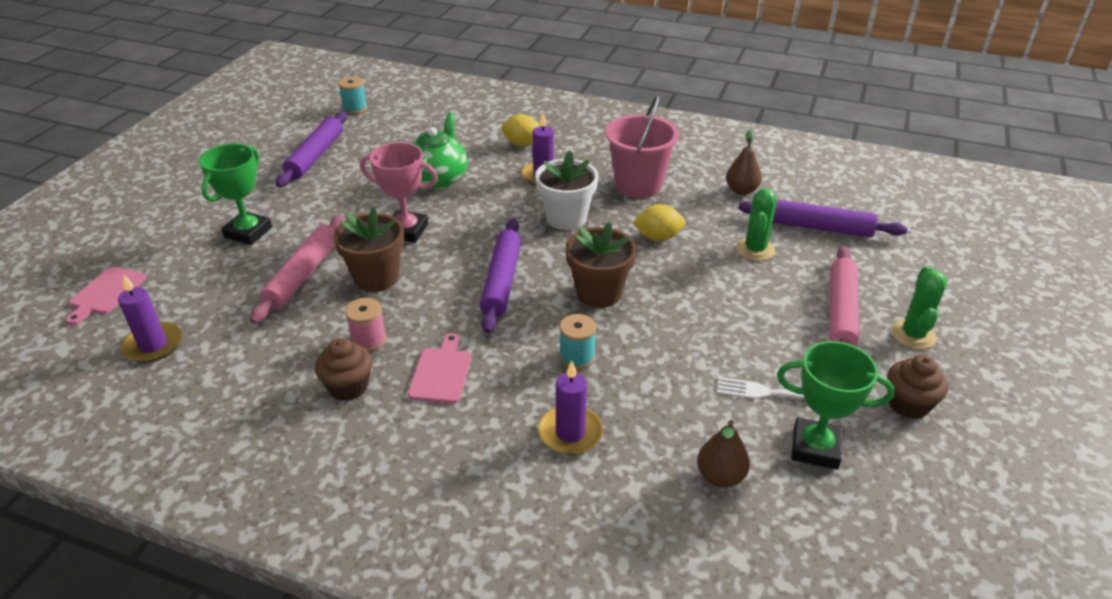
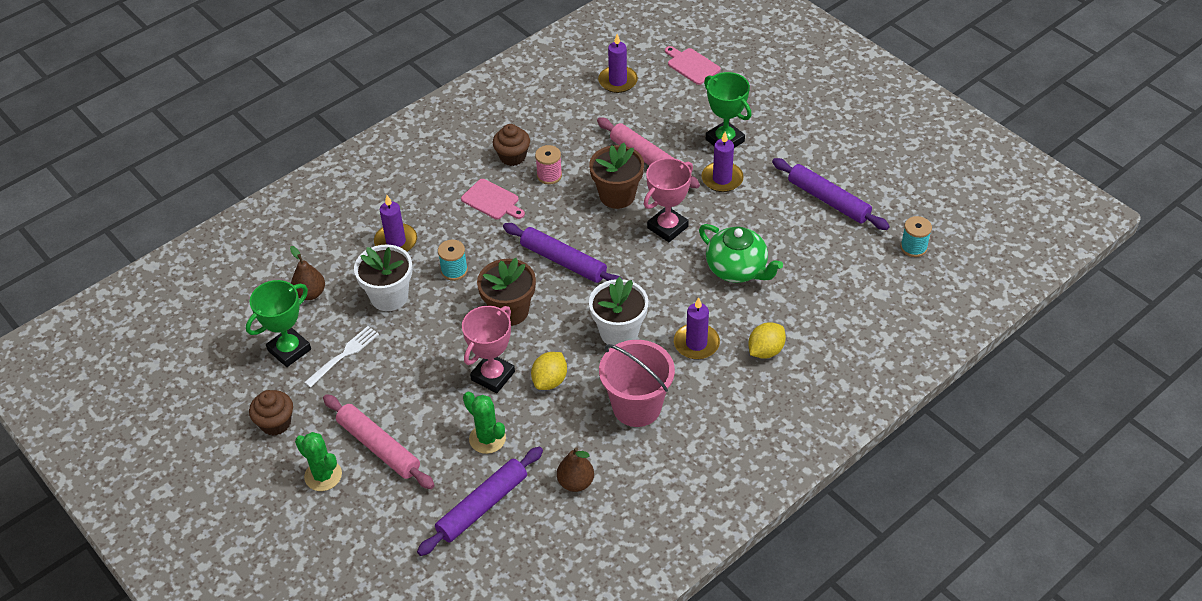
camera: 120 degrees right, 10 degrees up
(313, 218) = (722, 179): none -> purple candle
(659, 395) = (389, 296): none -> white flower pot
(687, 272) = (493, 376): none -> pink trophy

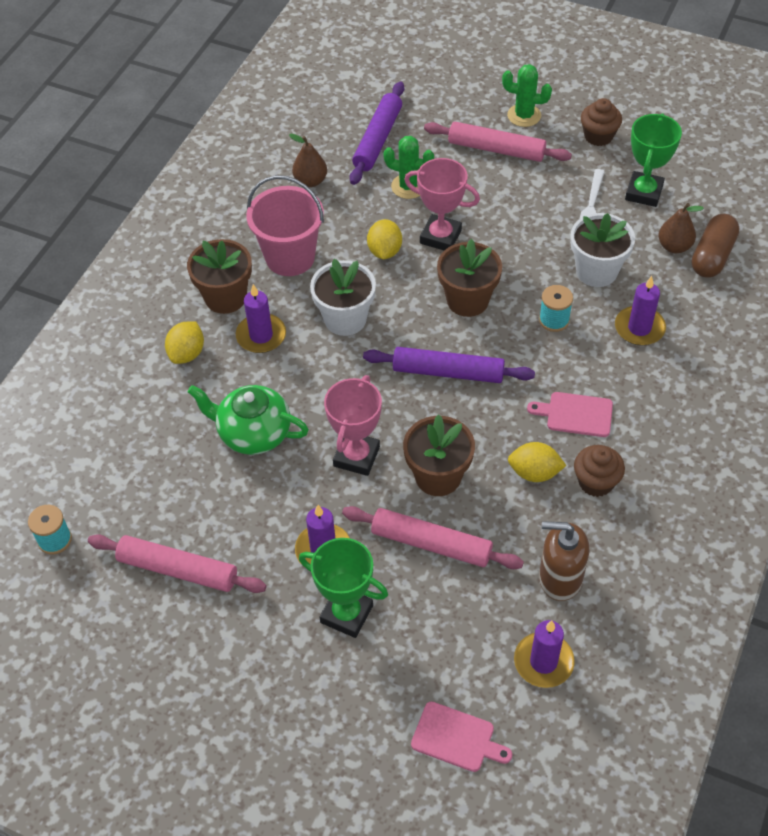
camera: 155 degrees right, 5 degrees up
(289, 275) = (712, 256): none -> brown capsule
(493, 376) = (440, 237): pink trophy -> pink trophy turned 75 degrees counterclockwise
(549, 175) = (534, 473): pink spool -> yellow lemon
(577, 115) = (560, 578): none -> brown soap dispenser
(712, 389) = (225, 297): none -> brown flower pot
(828, 200) = (178, 570): purple rolling pin -> pink rolling pin

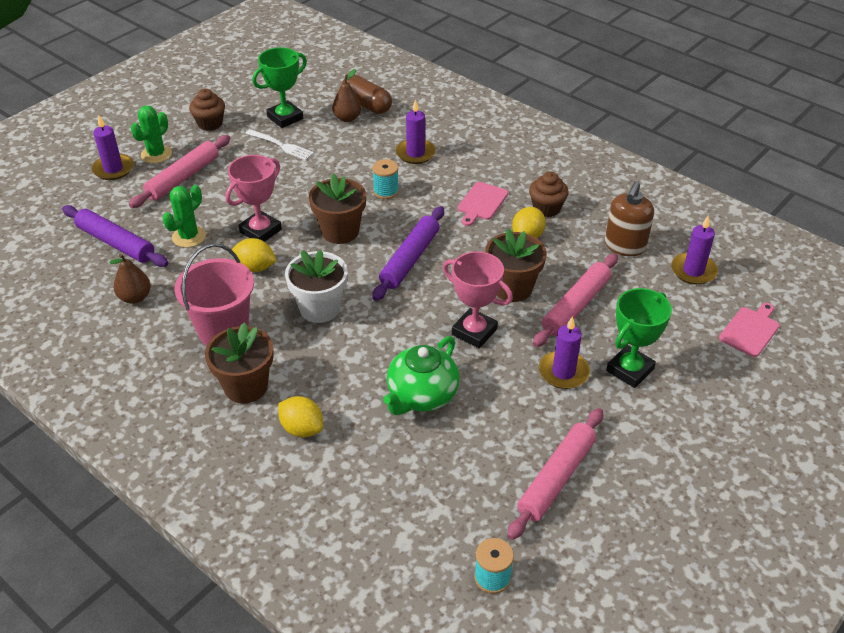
camera: 75 degrees left, 10 degrees down
(261, 335) = (308, 369): purple candle -> purple candle (113, 169)
(596, 271) = (349, 159): white flower pot -> none
(644, 192) = (285, 118): green trophy -> green trophy turned 75 degrees counterclockwise

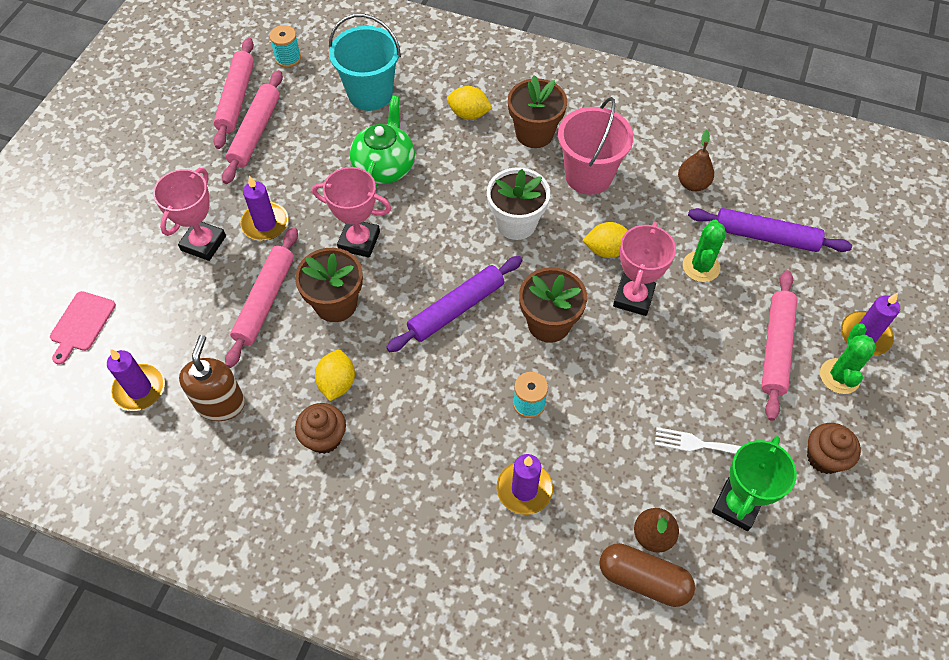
camera: 160 degrees right, 15 degrees up
(403, 489) = (370, 94): none -> turquoise bucket
(410, 259) = (456, 309): purple rolling pin -> purple rolling pin turned 45 degrees clockwise
(481, 203) = (406, 421): pink cutting board -> none
(573, 533) = (236, 98): none -> pink rolling pin
(630, 370) = (203, 243): green trophy -> pink trophy

